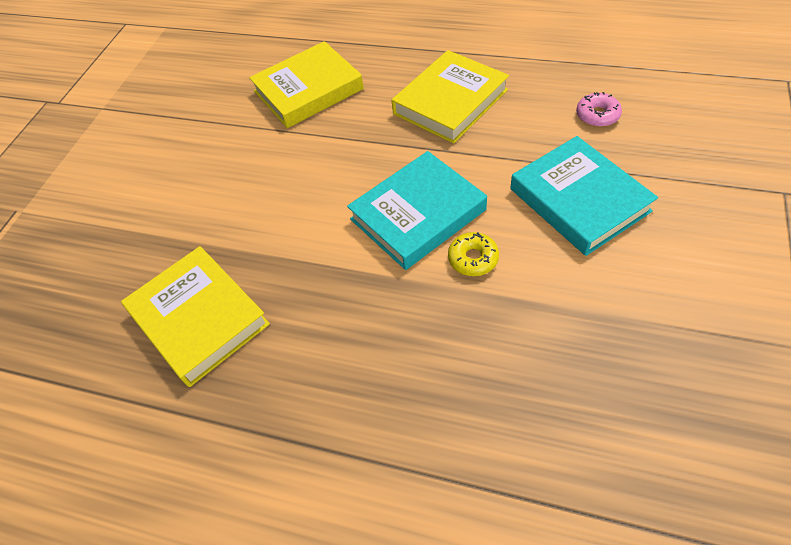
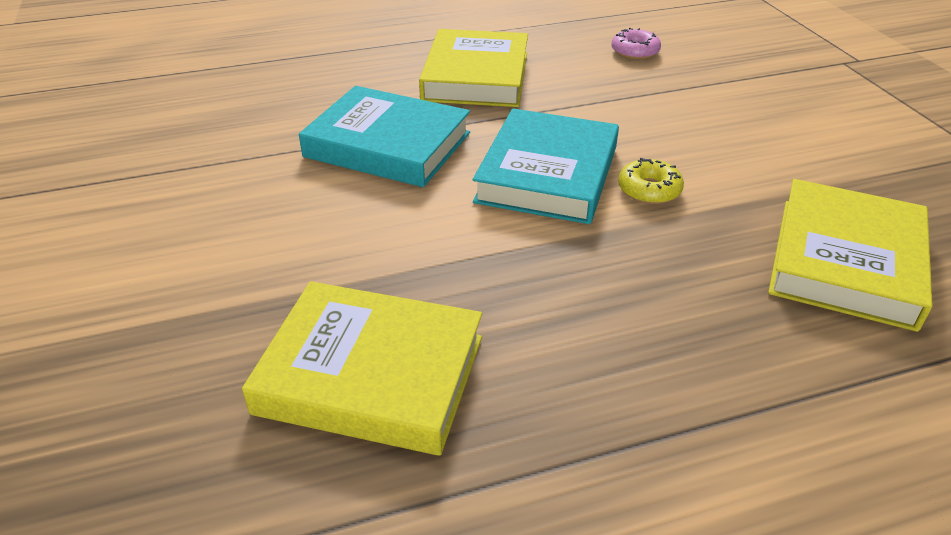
camera: 40 degrees left, 15 degrees down
(308, 90) = (286, 107): yellow book -> yellow book (845, 261)
(579, 200) = (693, 114): turquoise book -> turquoise book (388, 145)

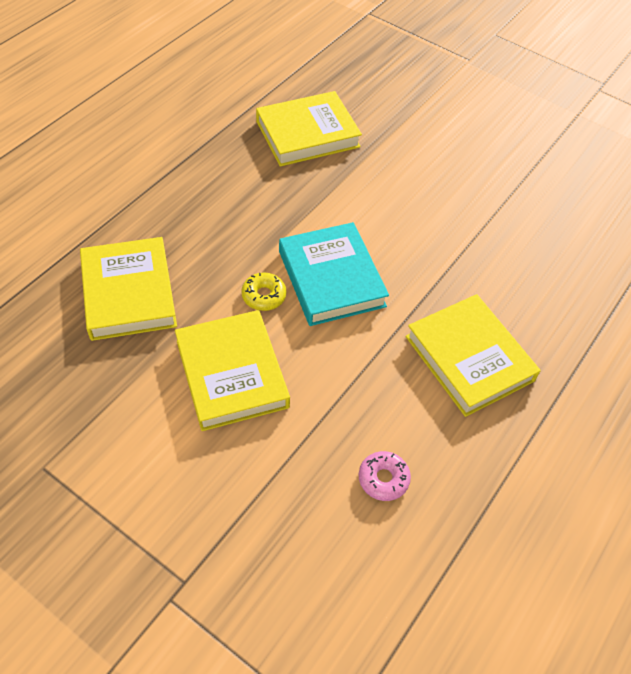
camera: 140 degrees right, 15 degrees up
(388, 145) = (443, 254): turquoise book -> none
(735, 145) = (231, 374): none -> yellow book

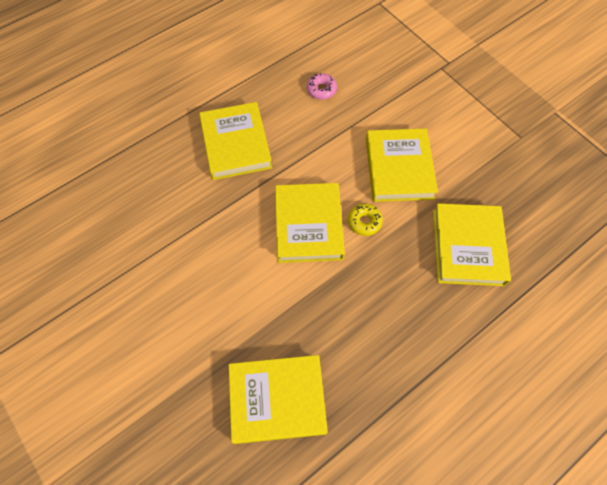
camera: 160 degrees left, 10 degrees up
(331, 278) = (308, 225): turquoise book -> yellow book

